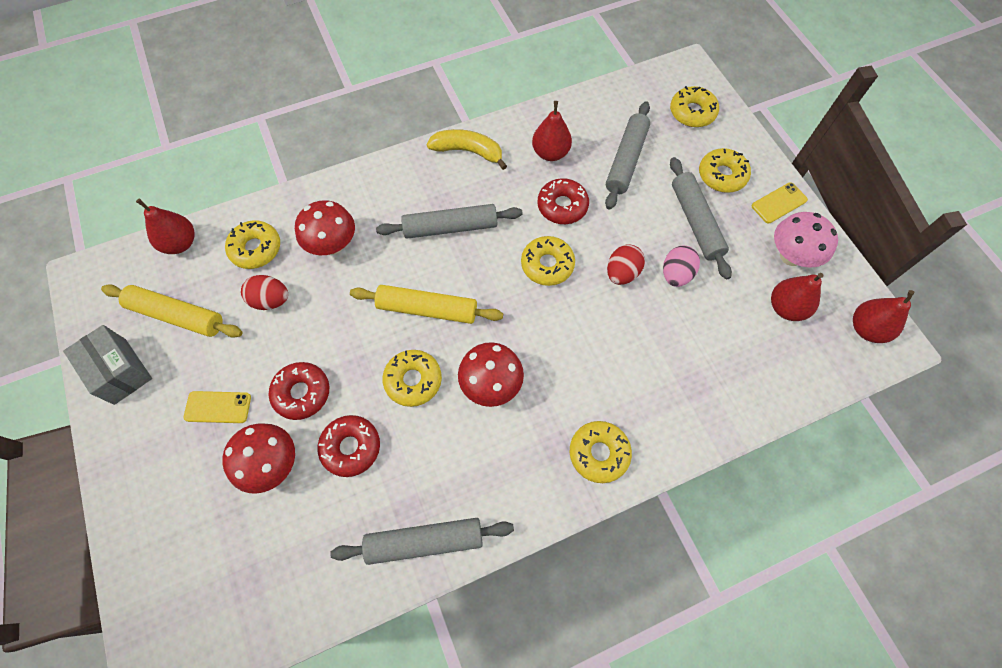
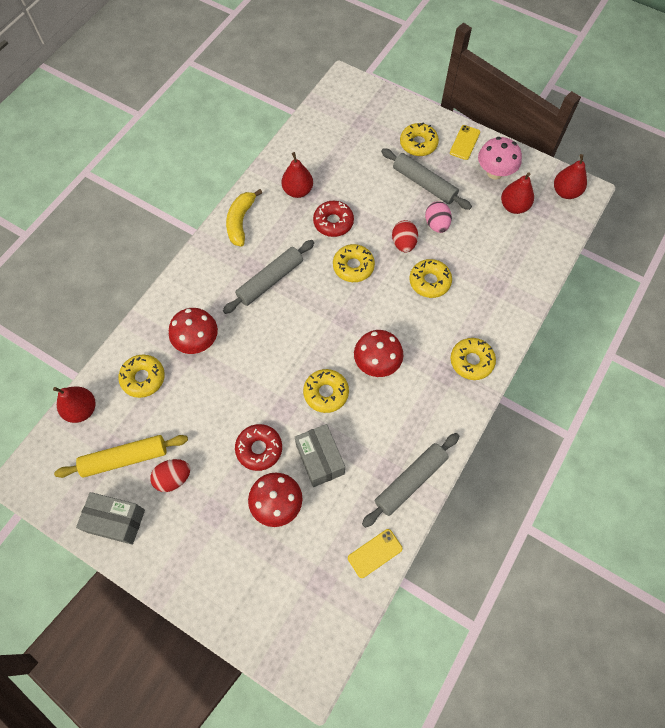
camera: 35 degrees left, 0 degrees up
(218, 407) = (209, 496): yellow phone -> yellow phone (375, 553)
(271, 300) = (185, 405): red egg -> red egg (173, 478)
(351, 447) = (320, 459): red donut -> grey box
(427, 309) = (298, 343): yellow rolling pin -> none
(468, 151) = (240, 221): yellow banana -> yellow banana turned 60 degrees counterclockwise
(626, 160) = (351, 168): grey rolling pin -> none
(692, 112) = (369, 111): yellow donut -> yellow donut (429, 281)

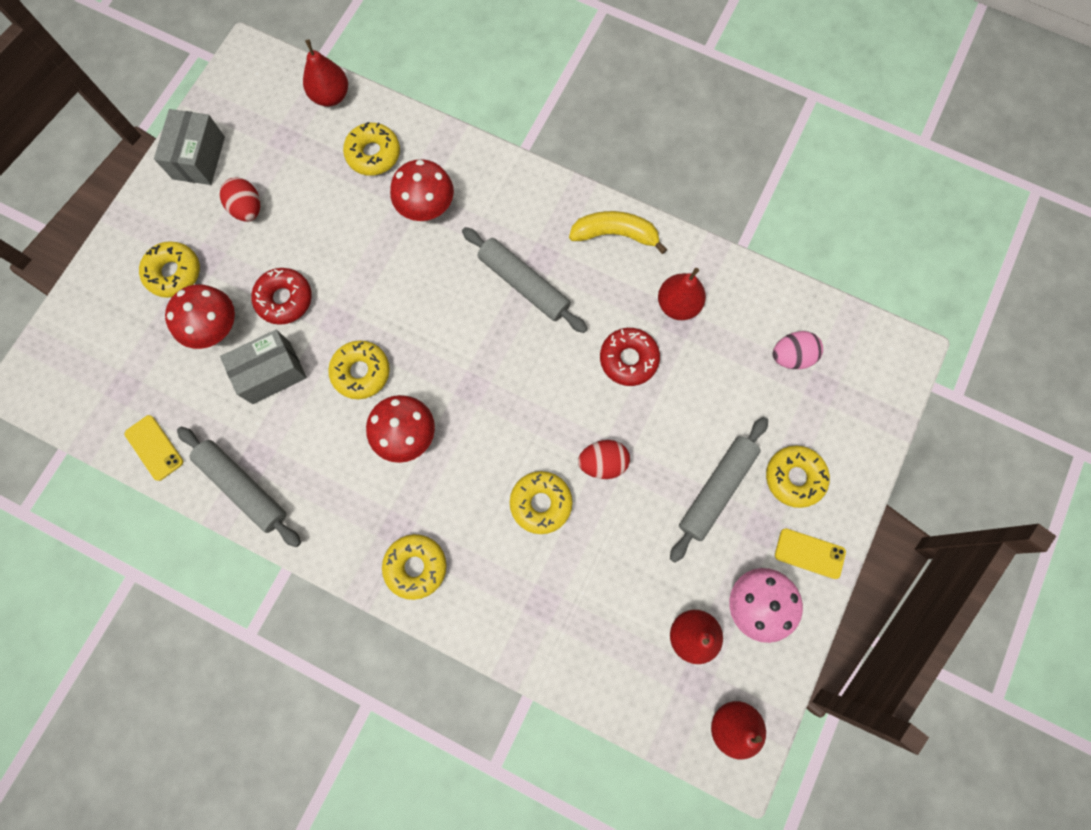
camera: 85 degrees right, 10 degrees up
(124, 458) = (272, 153): yellow rolling pin -> none
(353, 266) = (556, 393): yellow donut -> yellow donut (174, 273)
(436, 224) = (642, 511): pink egg -> pink egg (791, 356)

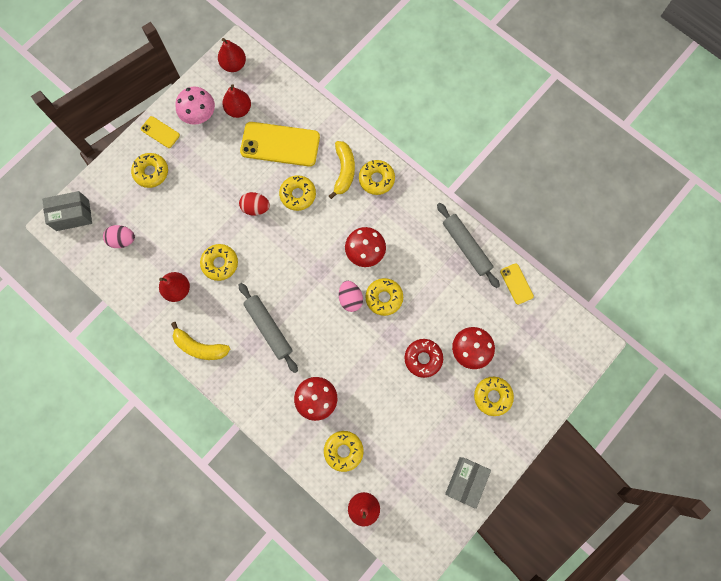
camera: 165 degrees left, 0 degrees up
(248, 209) = (437, 431): red egg -> none
(271, 373) = (439, 312): grey box -> grey box (72, 215)
(412, 357) = (350, 299): none -> pink egg
(474, 566) = (344, 171): none -> yellow banana
(598, 586) = (280, 144): none -> yellow phone
(628, 359) = (220, 263): red donut -> yellow donut
(717, 489) = (197, 177): grey rolling pin -> none

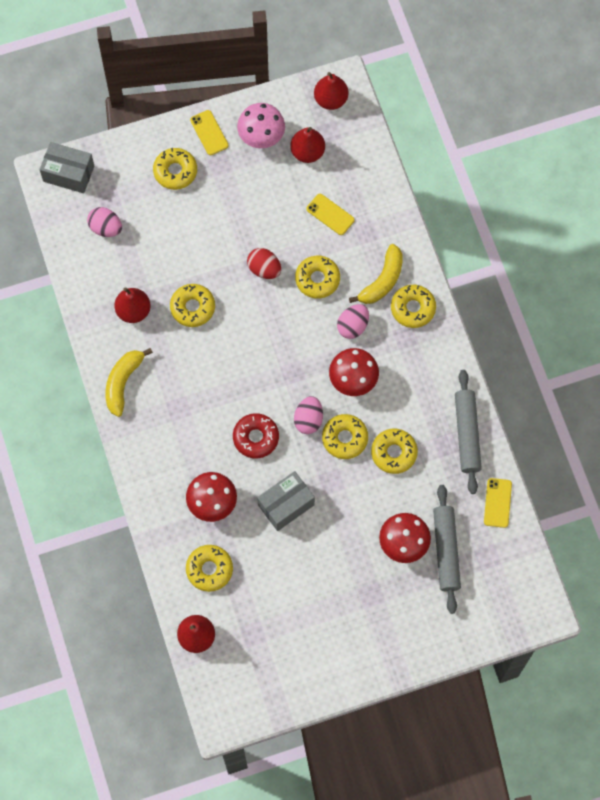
camera: 30 degrees right, 5 degrees down
(200, 347) = (123, 382): yellow banana -> yellow banana turned 60 degrees clockwise
(269, 328) = (205, 403): grey rolling pin -> grey rolling pin (446, 550)
(280, 144) = (330, 214): yellow phone -> yellow phone, size x0.49
(342, 214) = (353, 326): none -> pink egg
(423, 358) = (348, 524): red donut -> red donut (256, 438)
(465, 481) = (317, 671): grey box -> grey box (286, 505)
(492, 396) = (398, 603): yellow donut -> yellow donut (394, 453)

